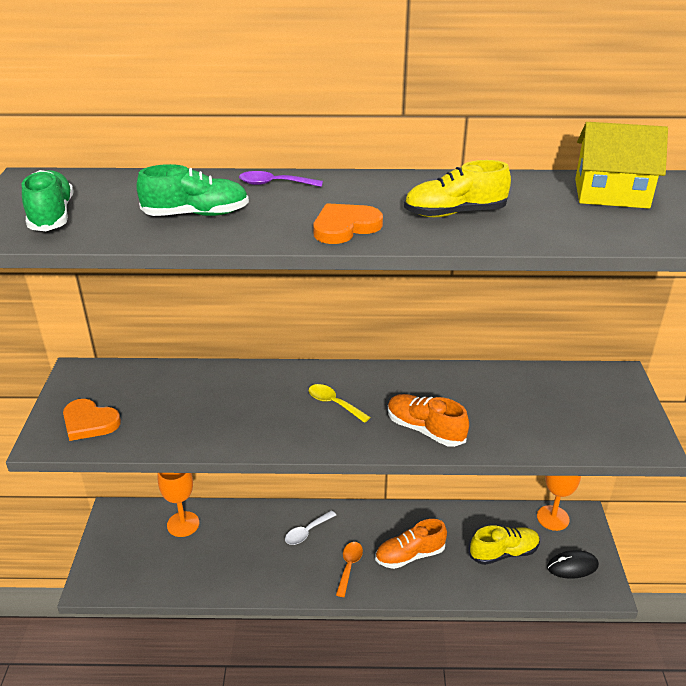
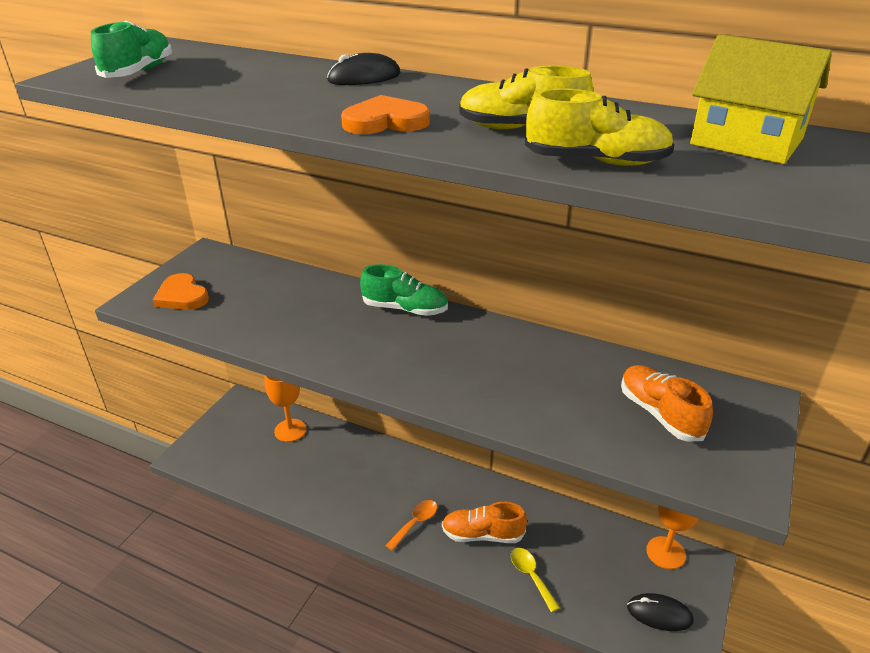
camera: 25 degrees right, 0 degrees up
(196, 214) = (258, 89): green shoe -> green shoe (405, 309)
(274, 184) = (364, 77): purple spoon -> black mouse
(307, 532) = (395, 476): white spoon -> none
(334, 403) = (407, 339): yellow spoon -> yellow spoon (531, 576)
(425, 430) = (481, 391): orange shoe -> orange shoe (660, 414)
(503, 553) = (586, 569): yellow shoe -> yellow shoe (596, 161)

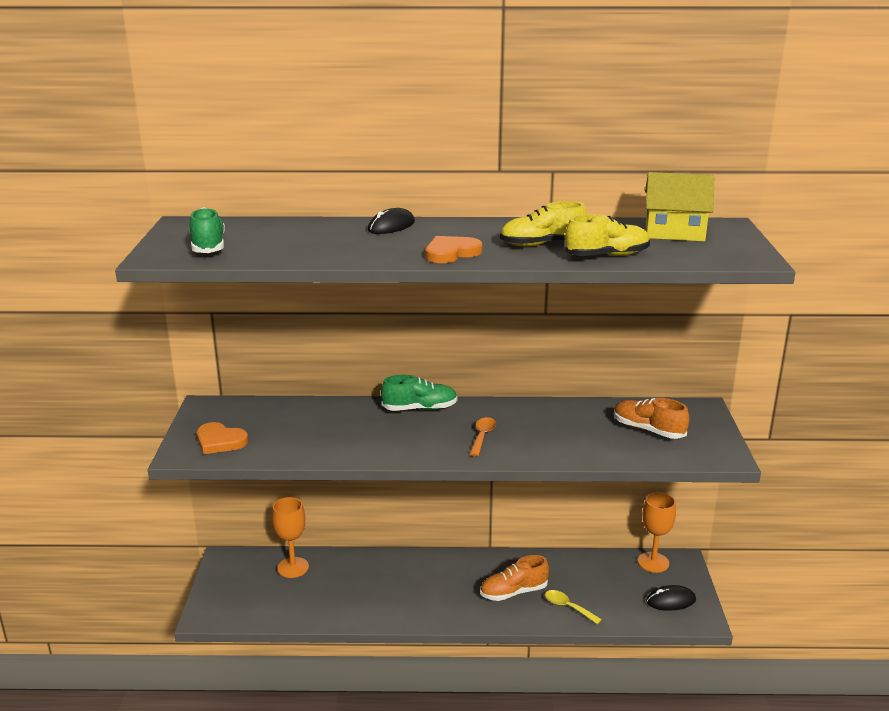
camera: 25 degrees left, 10 degrees down
(415, 523) = (455, 601): orange spoon -> orange spoon (482, 436)

